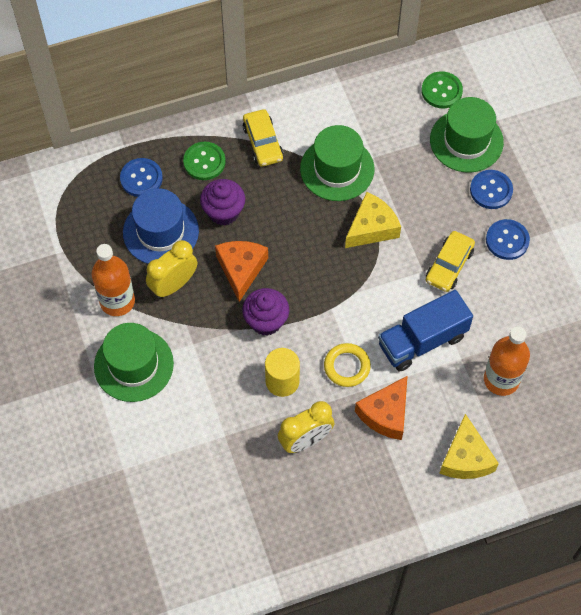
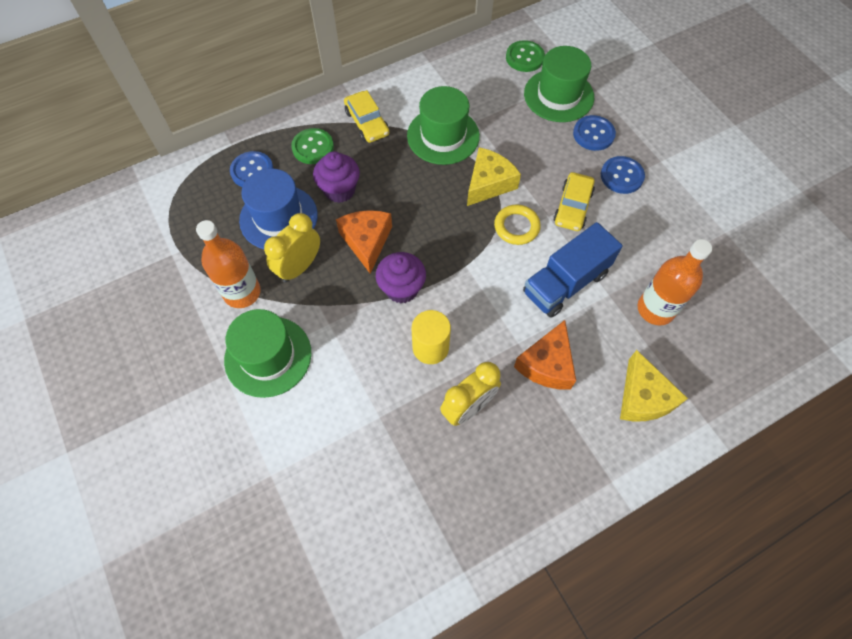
camera: 10 degrees left, 0 degrees up
(347, 366) = (495, 321): yellow ring -> yellow ring (516, 227)

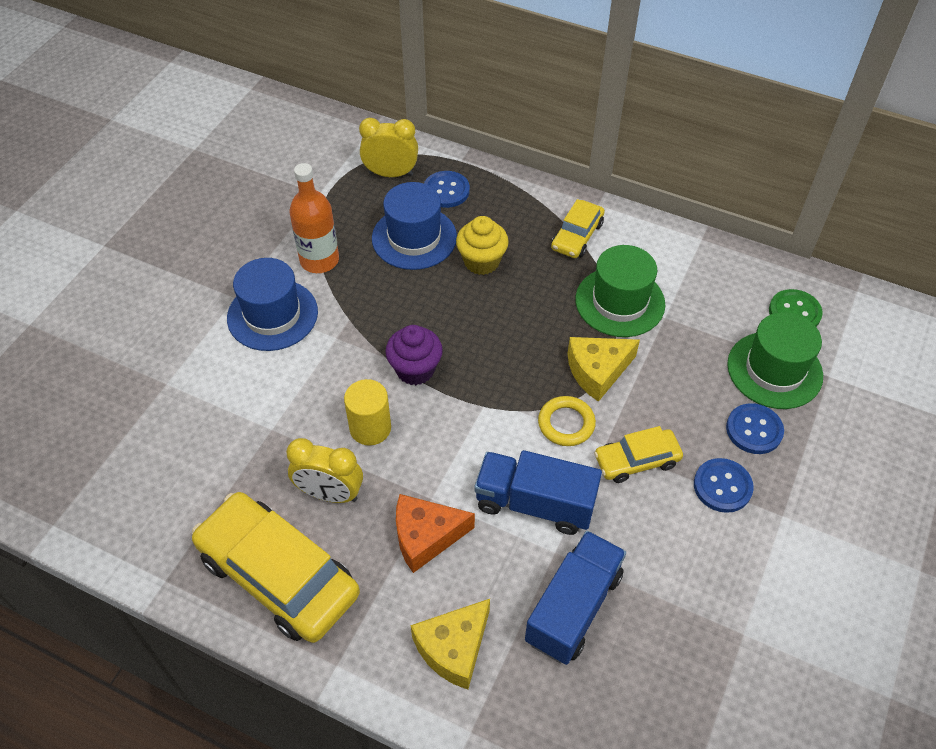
camera: 55 degrees right, 10 degrees down
(268, 356) = (272, 315): green hat -> blue hat
(299, 267) = (376, 283): yellow clock -> yellow clock (391, 174)
(313, 147) = (510, 215): green button -> none
(339, 190) = (481, 262): purple cupcake -> yellow cupcake
(366, 241) = (443, 314): orange cheese -> none
(488, 183) = (597, 371): yellow cheese -> yellow cheese turned 150 degrees clockwise
(514, 482) = (278, 575): none -> yellow car
(655, 309) = (573, 608): orange bottle -> blue truck

